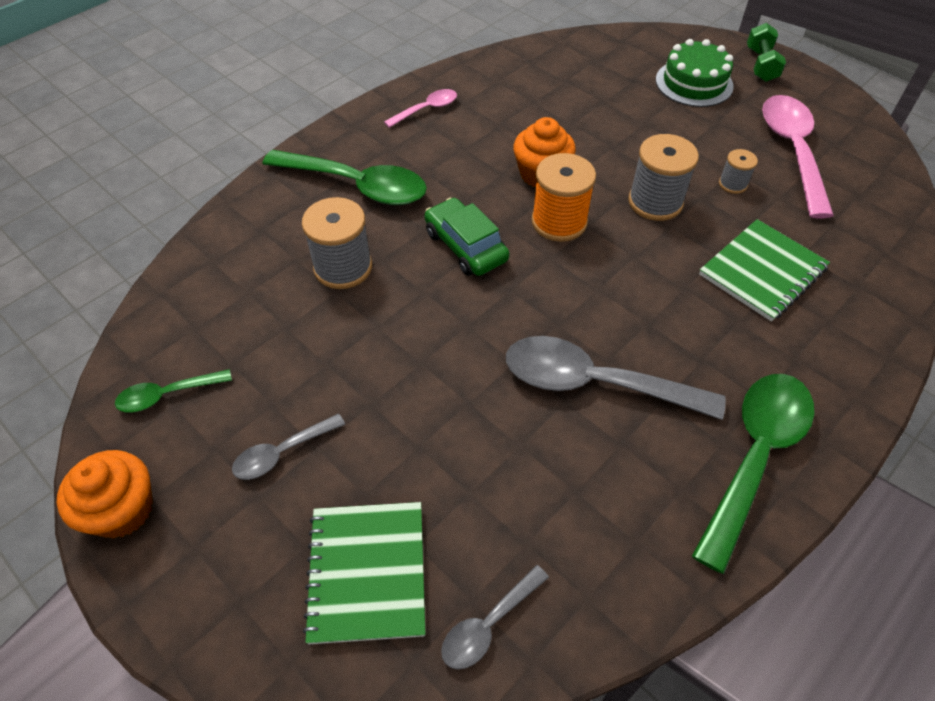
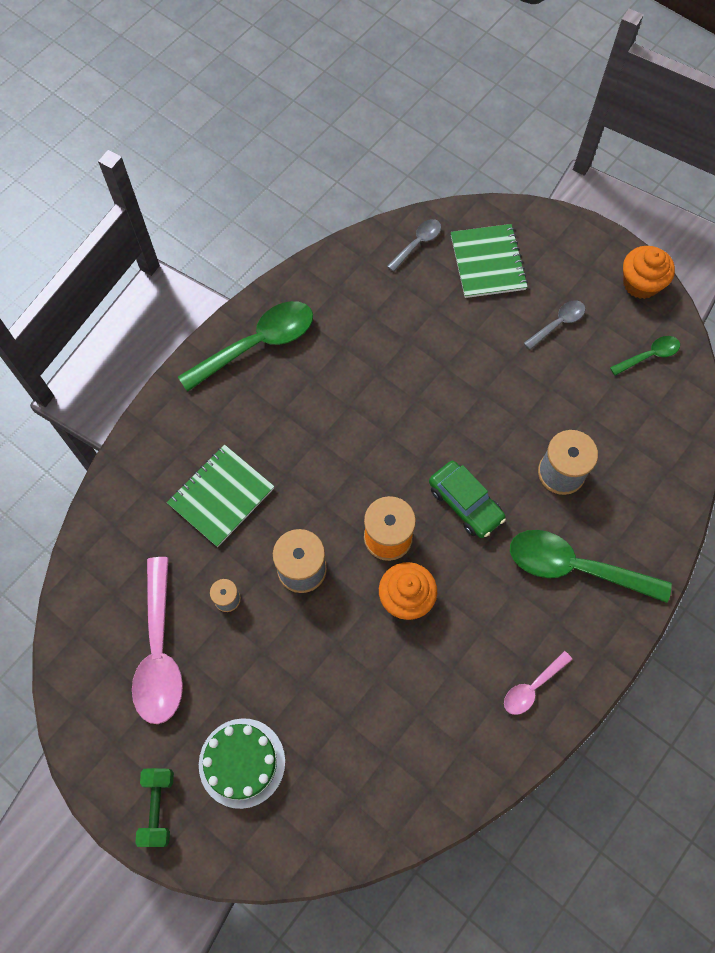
camera: 175 degrees right, 15 degrees up
(594, 383) = (359, 387): grey spoon -> none
(755, 456) = (257, 344): green spoon -> green spoon turned 150 degrees counterclockwise

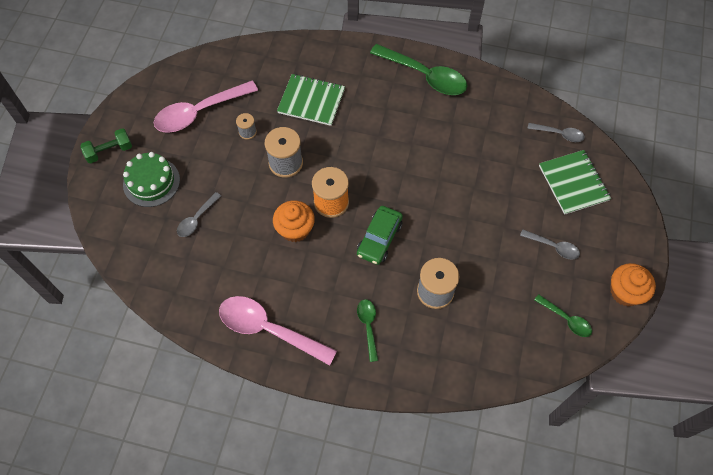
camera: 65 degrees right, 5 degrees down
(332, 720) = (196, 219): none -> grey spoon
(488, 262) = (573, 183): green notebook -> green notebook turned 75 degrees counterclockwise
(532, 687) = (269, 329): pink spoon -> pink spoon, size x1.96
(575, 567) = (368, 326): green spoon -> green spoon, size x0.51

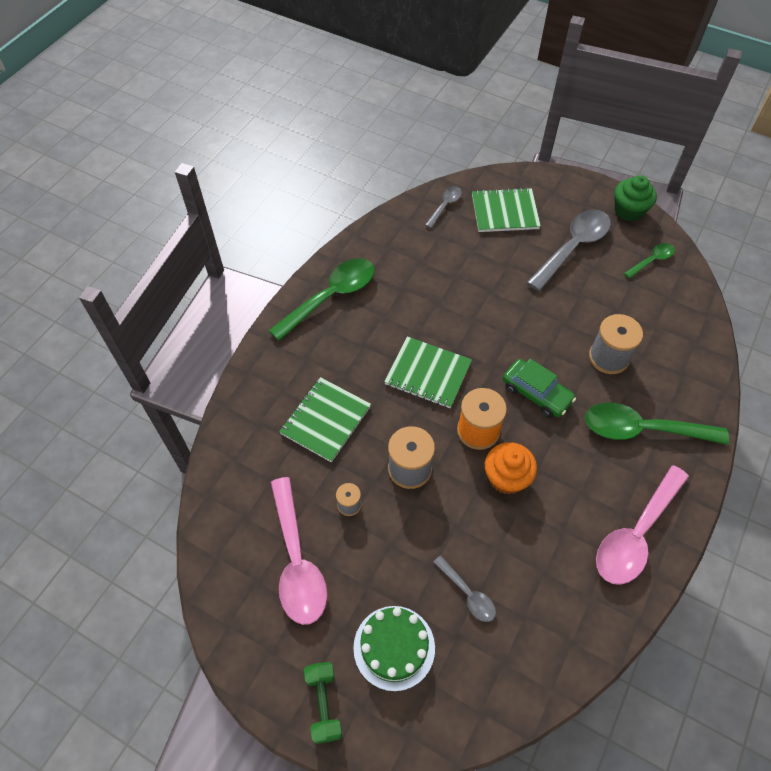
camera: 75 degrees left, 5 degrees down
(368, 326) = (642, 429): green spoon -> green spoon, size x1.96
(373, 157) = (428, 373): none -> green notebook
(553, 247) = (573, 247): grey spoon -> grey spoon, size x1.96
(625, 292) = (629, 210): orange cupcake -> green cupcake

